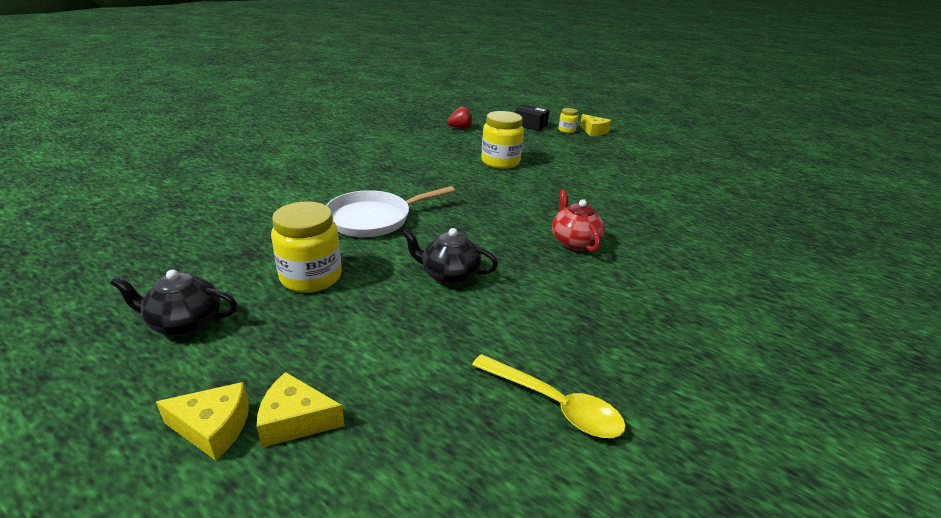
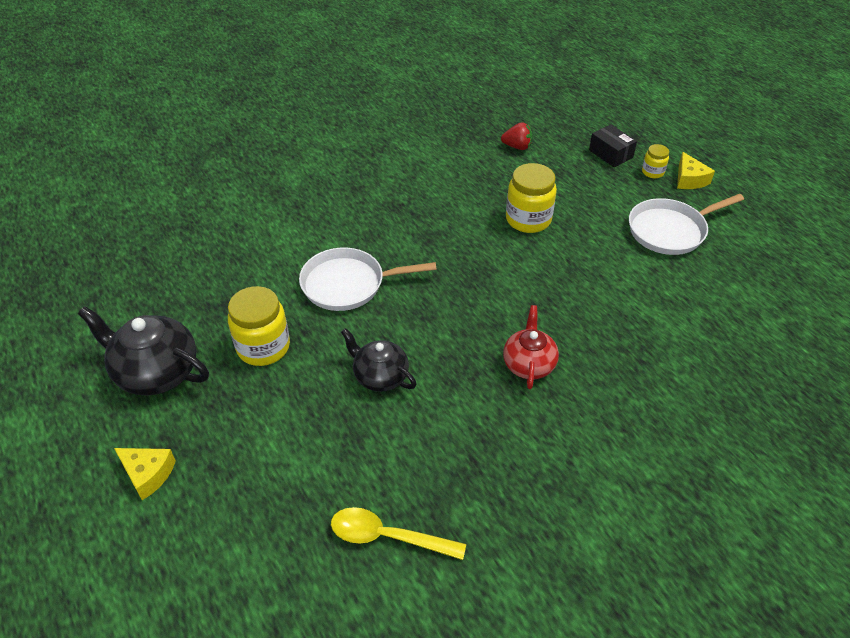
camera: 25 degrees right, 15 degrees up
(185, 323) = (156, 372): black teapot -> black teapot, size x1.56
(296, 420) = (200, 486): yellow cheese -> none
(554, 404) = (387, 536): yellow spoon -> yellow spoon turned 135 degrees clockwise
(605, 155) = (670, 230): none -> white pan

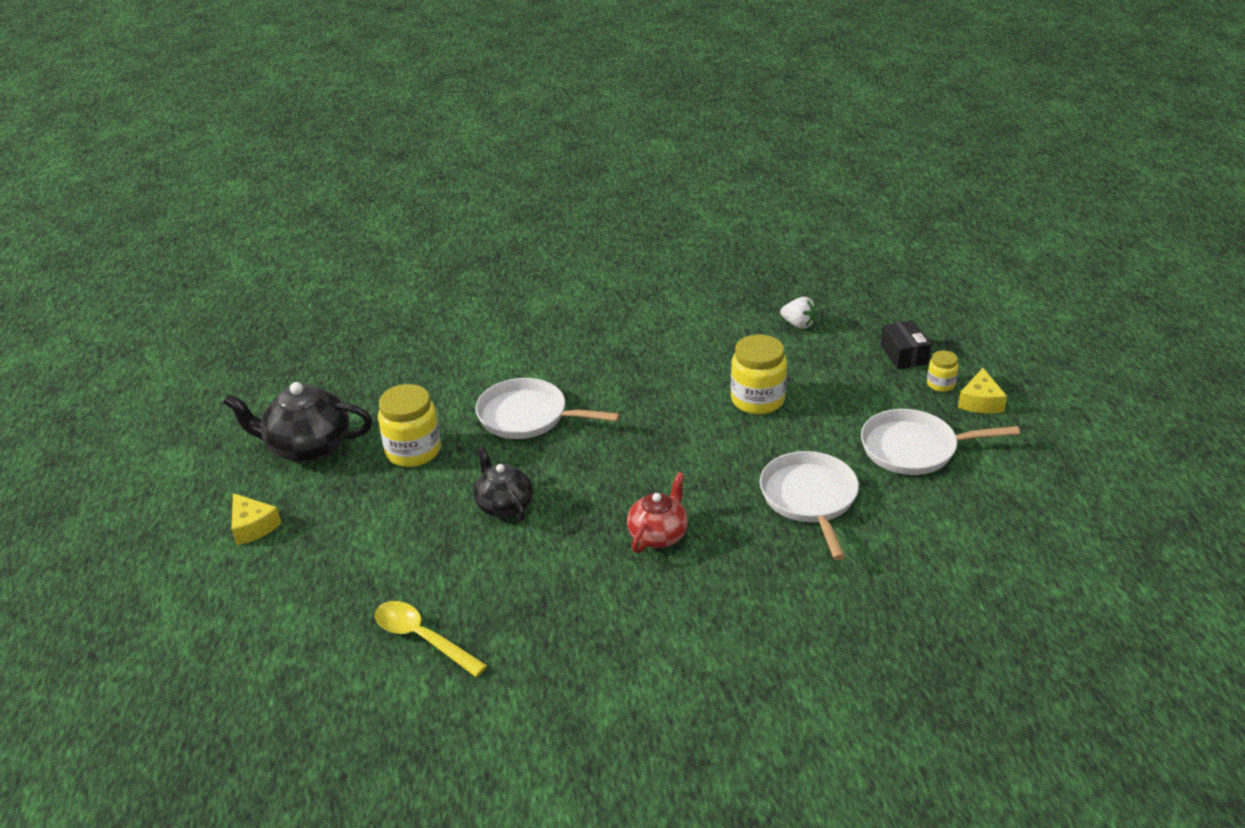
camera: 25 degrees right, 10 degrees down
(156, 372) = (307, 447): black teapot -> black teapot turned 45 degrees counterclockwise
(517, 147) = (798, 324): red strawberry -> white strawberry
(624, 295) = (810, 499): none -> white pan

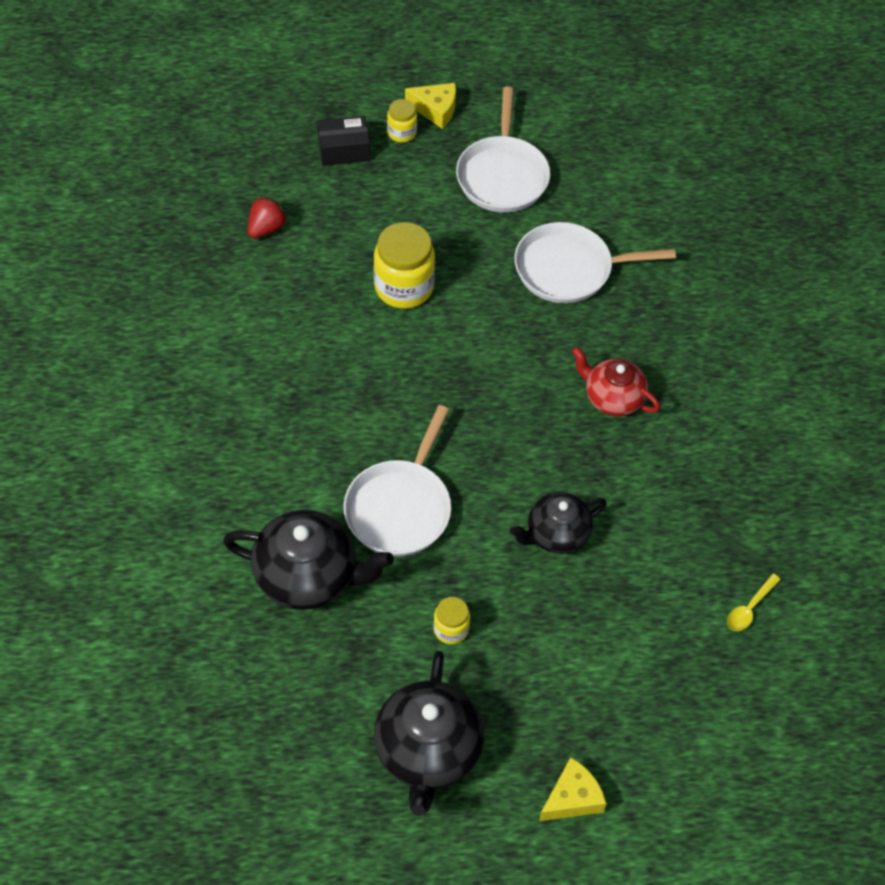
camera: 90 degrees left, 20 degrees up
(413, 451) = (451, 629): yellow jar -> yellow jar, size x0.53
(422, 638) = (749, 608): yellow spoon -> yellow spoon, size x0.58
(464, 377) = (308, 576): none -> black teapot
(798, 324) = (266, 228): white strawberry -> red strawberry

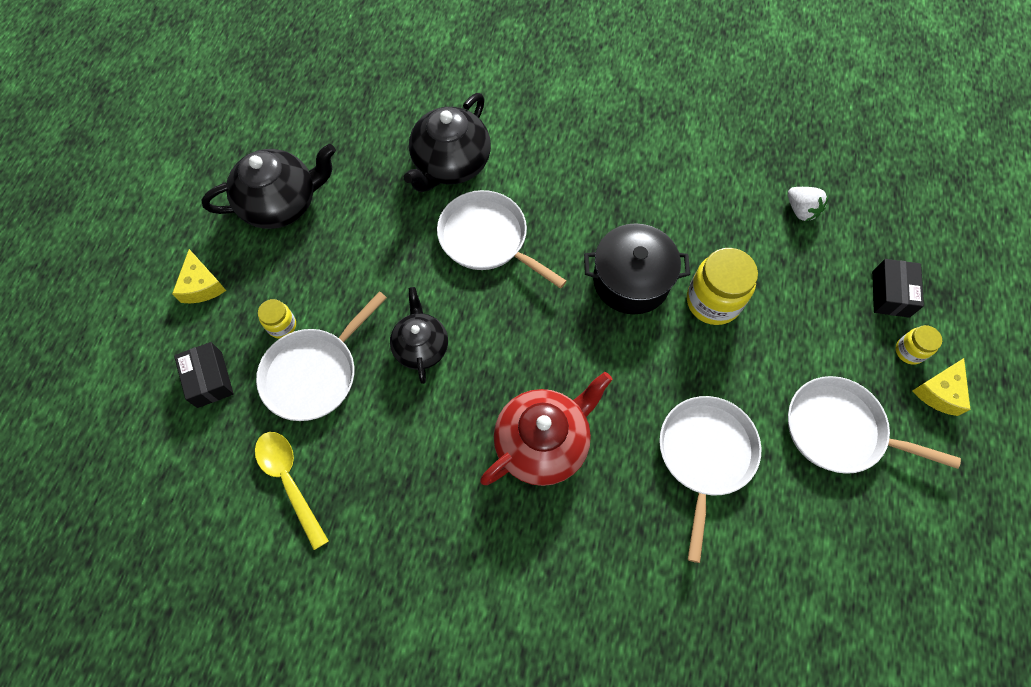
camera: 110 degrees right, 10 degrees up
(266, 228) = (801, 210): red strawberry -> white strawberry
(405, 360) = (631, 280): none -> black pot
(428, 752) = (281, 203): black teapot -> black teapot turned 135 degrees clockwise
(451, 629) = (369, 245): yellow jar -> yellow jar (282, 325)
(612, 398) = (543, 442): red teapot -> red teapot, size x1.56
(628, 628) = (314, 373): none -> white pan
(680, 735) = (209, 379): none -> black box
(749, 608) = (289, 481): yellow spoon -> yellow spoon, size x1.72

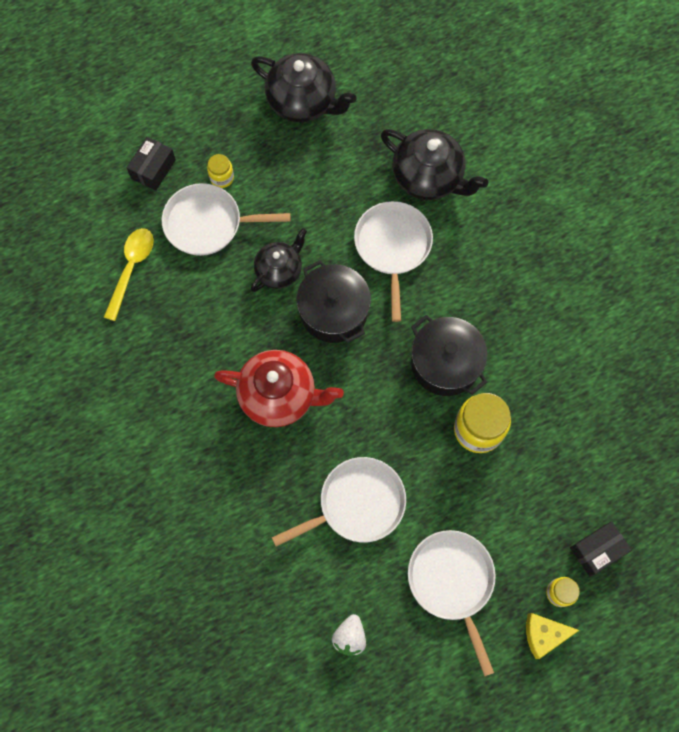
camera: 50 degrees right, 5 degrees up
(201, 285) = (207, 109): yellow cheese -> none
(450, 164) = (428, 177): black teapot -> black teapot turned 135 degrees counterclockwise
(503, 332) = (333, 311): none -> black pot
(801, 210) = (612, 439): white strawberry -> white strawberry (349, 637)

